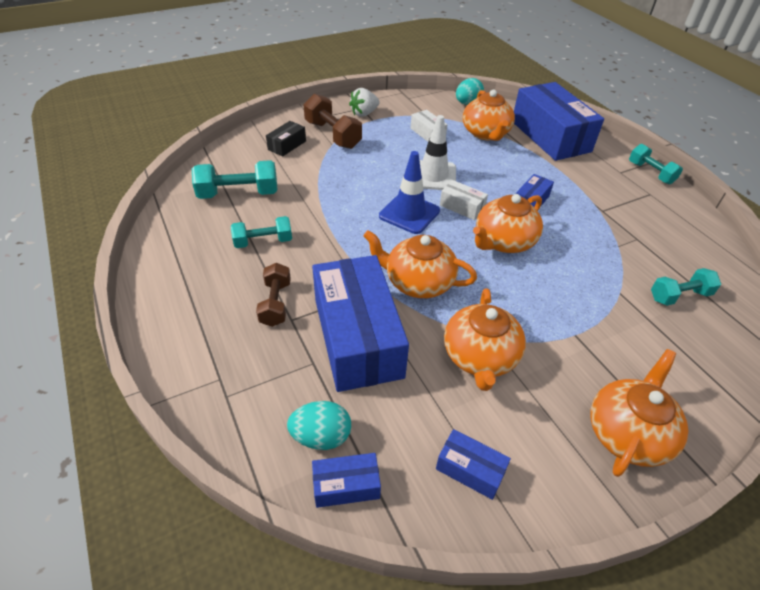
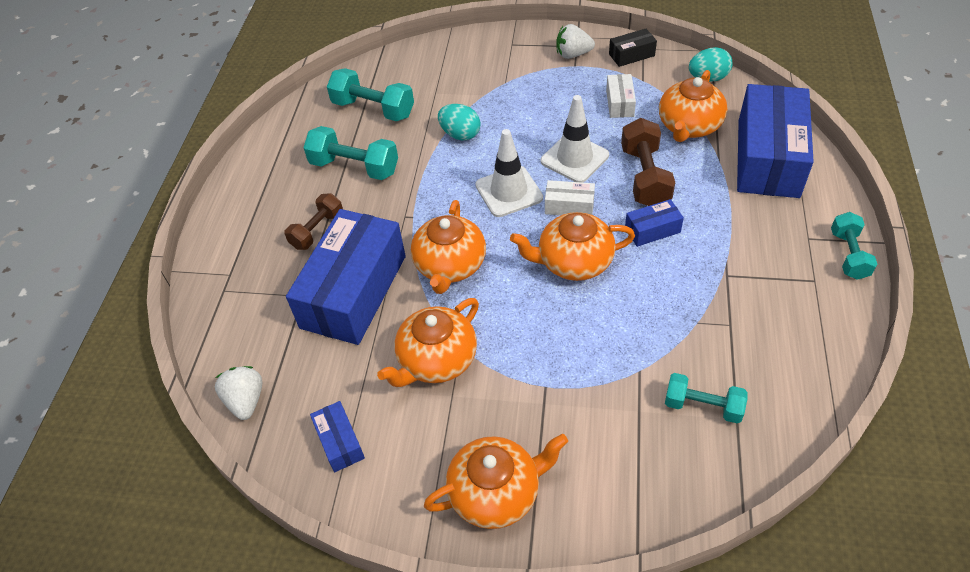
camera: 40 degrees right, 5 degrees up
(263, 242) = (354, 167): turquoise dumbbell -> turquoise dumbbell, size x1.50
(287, 145) = (460, 69): black box -> black box (631, 55)
(321, 436) = (260, 356): turquoise egg -> turquoise egg (460, 134)
(333, 135) = (515, 71): brown dumbbell -> brown dumbbell (645, 177)
(346, 485) = (246, 400): blue box -> white strawberry
(409, 213) = (509, 191): blue traffic cone -> white traffic cone
(418, 282) = (450, 266): orange teapot -> orange teapot turned 135 degrees counterclockwise
(462, 207) = (569, 206): white box -> white box turned 60 degrees counterclockwise

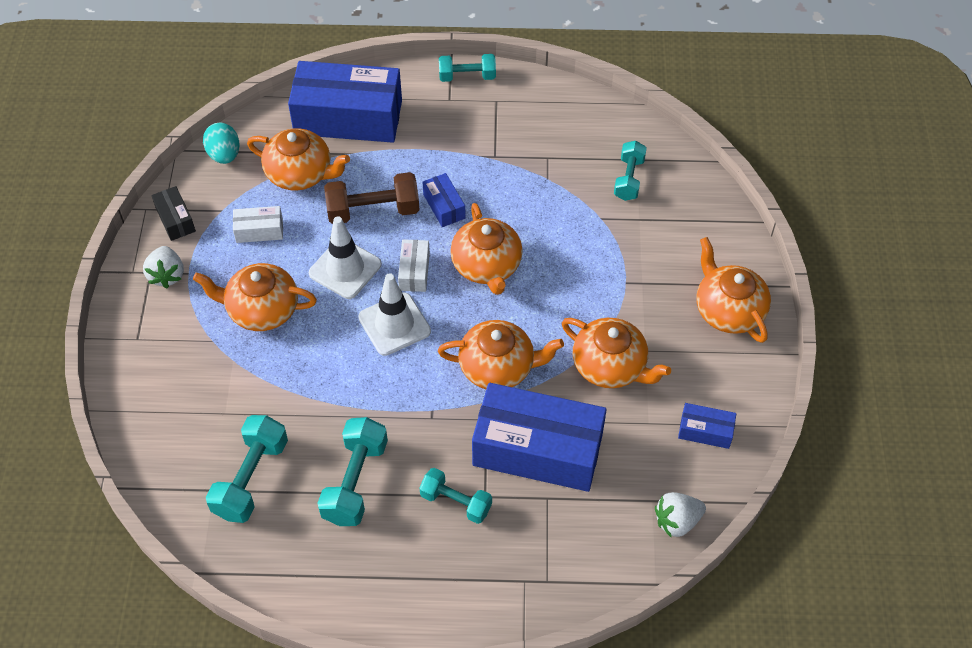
camera: 100 degrees left, 5 degrees up
(317, 230) = (456, 502): brown dumbbell -> turquoise dumbbell
(340, 442) = (705, 431): blue box -> blue box turned 45 degrees clockwise
(460, 134) = (303, 378): turquoise egg -> none
(533, 108) = (262, 310): none -> orange teapot

